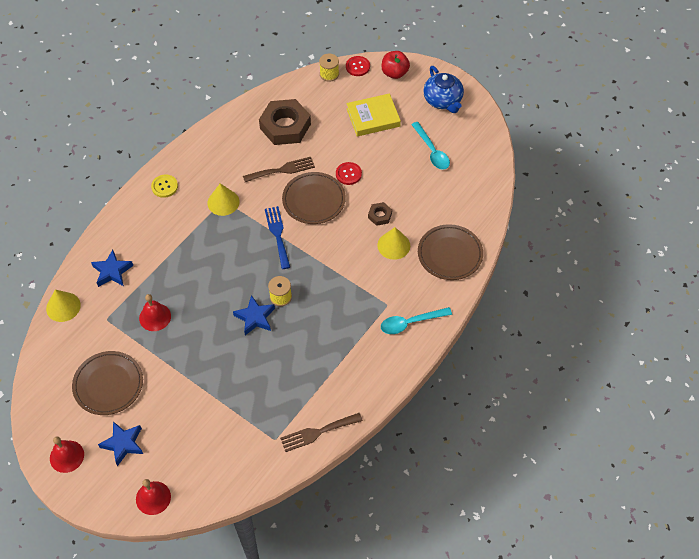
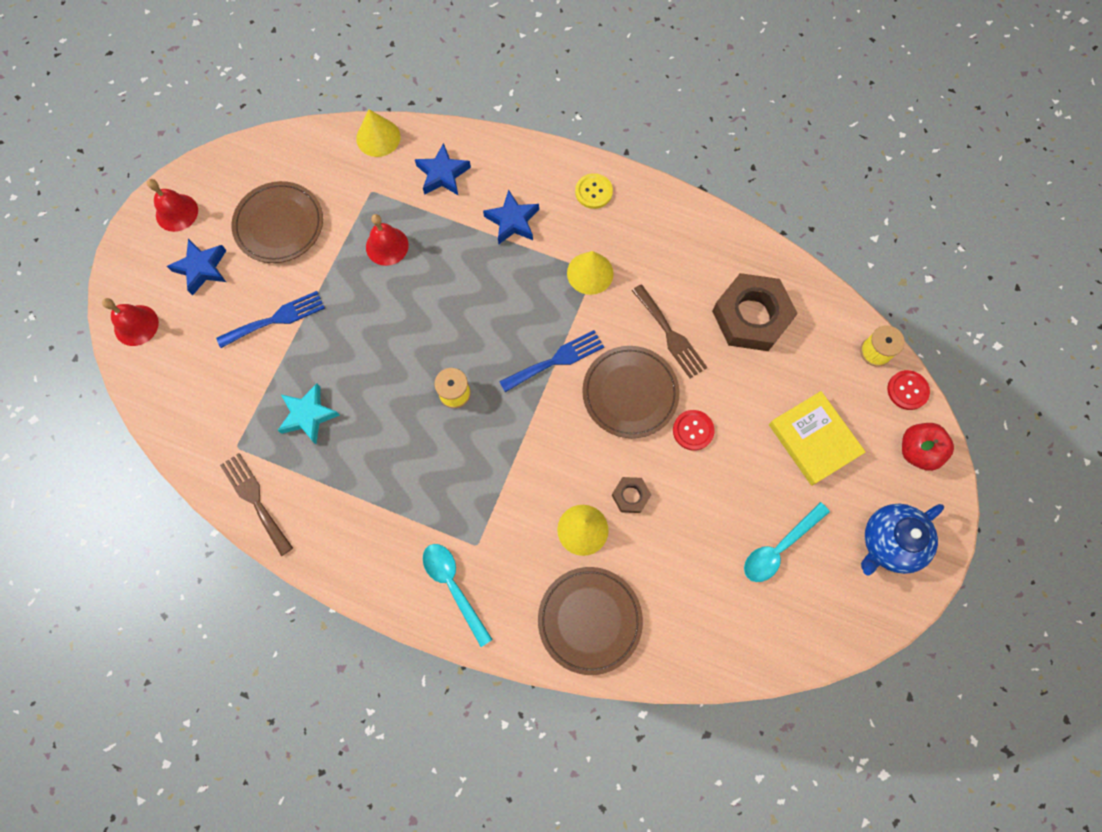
camera: 75 degrees right, 15 degrees up
(185, 398) = (276, 319): none -> blue fork
(255, 317) = (414, 369): blue star -> blue star (512, 221)
(266, 389) = (308, 415): none -> turquoise star

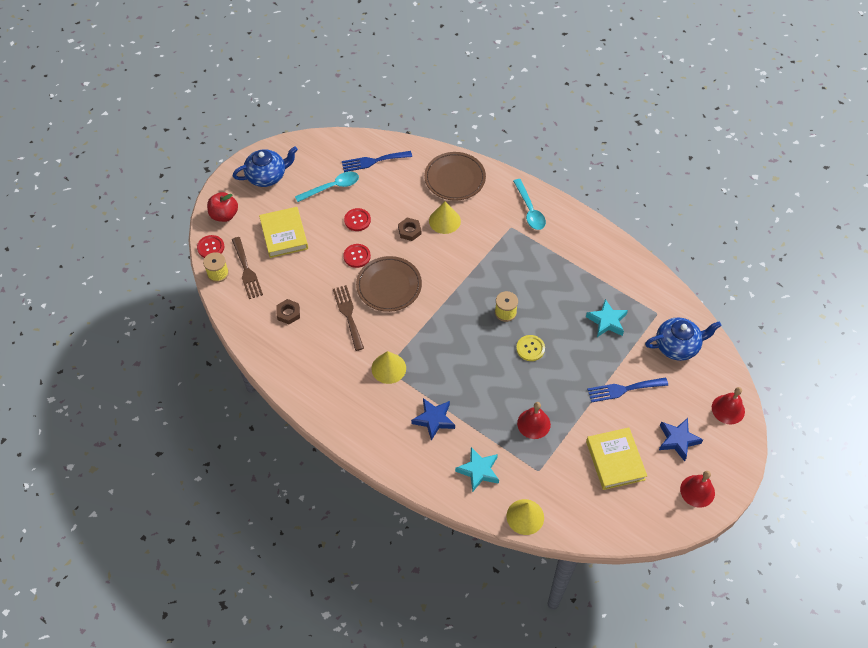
camera: 165 degrees left, 15 degrees down
(205, 401) = (677, 346): none -> blue teapot
(255, 500) = (646, 280): brown fork -> brown fork (246, 270)
(279, 225) = (615, 460): brown plate -> yellow book
(443, 174) = (478, 471): blue star -> turquoise star
(556, 360) = (431, 317): blue fork -> blue fork (373, 161)
(593, 192) = (365, 427): yellow button -> yellow button (530, 348)
(716, 494) = (357, 220): none -> red button
(751, 316) = (288, 313): brown nut -> brown nut, size x0.46

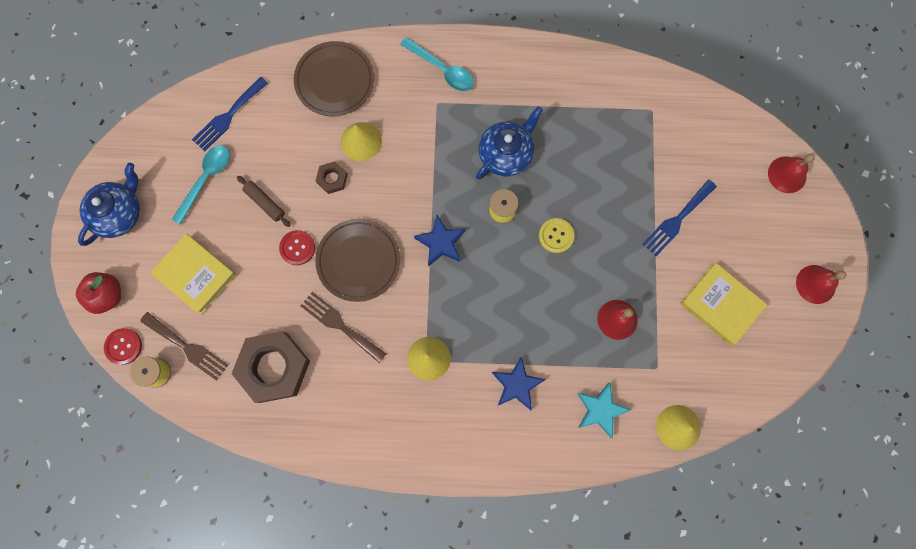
camera: 35 degrees left, 20 degrees up
(288, 313) = (274, 367): brown nut -> brown nut, size x2.18
(357, 220) = (265, 203): red button -> brown rolling pin
(607, 321) = (610, 152): turquoise star -> none
(677, 346) = (695, 135): blue teapot -> blue teapot (506, 154)
(678, 440) = (763, 241): blue star -> blue star (441, 243)

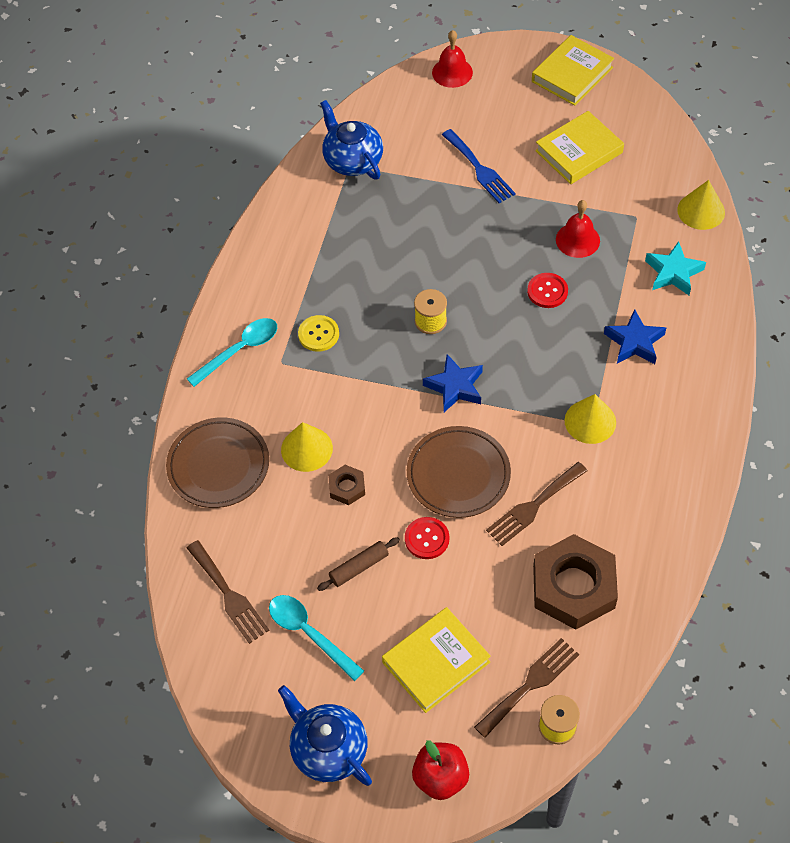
camera: 75 degrees left, 20 degrees down
(123, 346) = (514, 765): red button -> red button (547, 291)
(228, 116) = (229, 595): blue fork -> brown fork
(506, 154) = (364, 305): blue teapot -> blue teapot (352, 160)
(556, 236) = (472, 277): yellow button -> yellow button (318, 334)
(815, 284) = (572, 74): red bell -> yellow book

